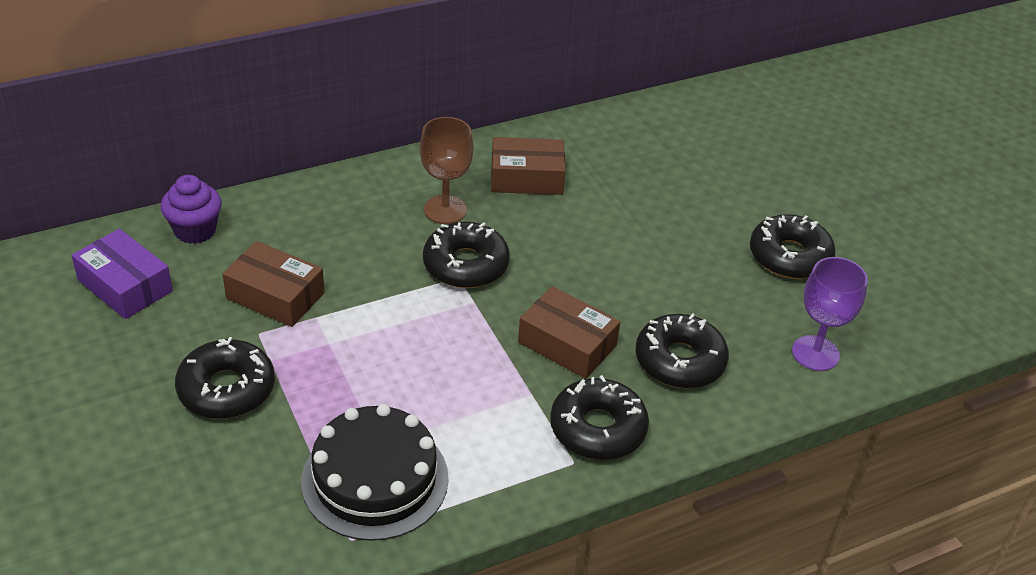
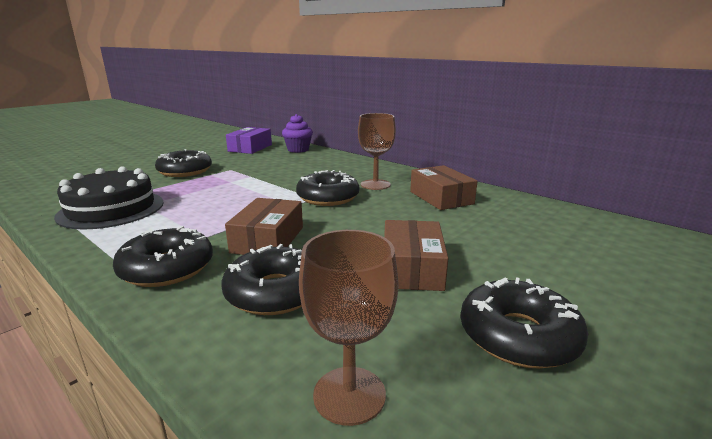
camera: 70 degrees right, 20 degrees down
(275, 296) = (262, 167): brown box -> brown box (411, 268)
(815, 353) = (349, 395): purple goblet -> brown goblet

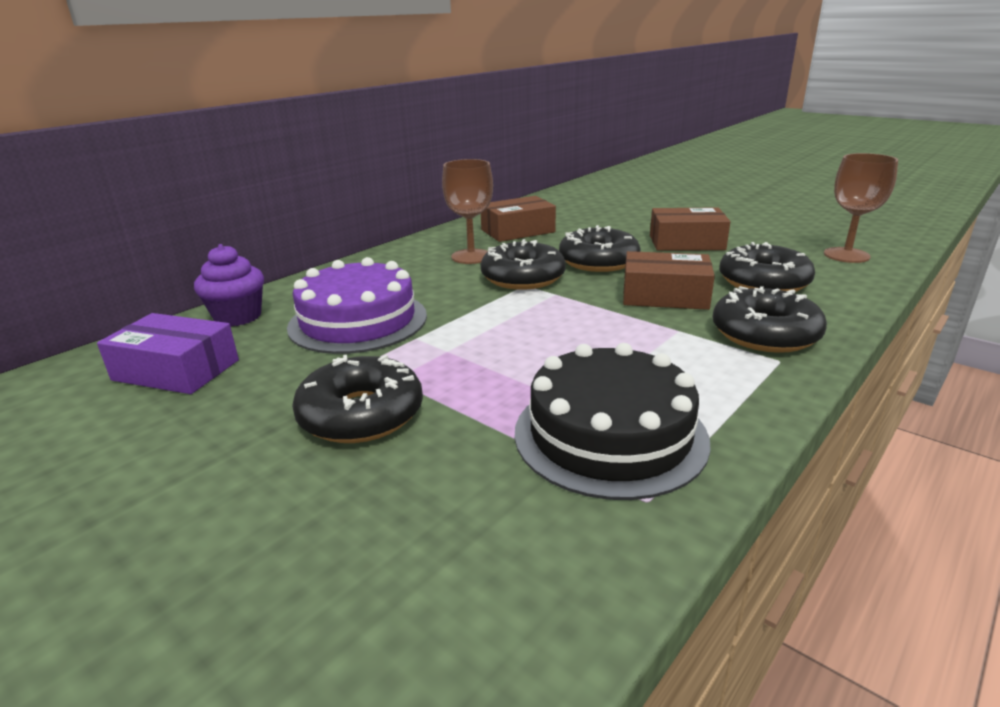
camera: 90 degrees left, 5 degrees up
(280, 166) = (358, 321): none -> purple cake
(518, 336) = (751, 222): black donut -> black donut (598, 261)

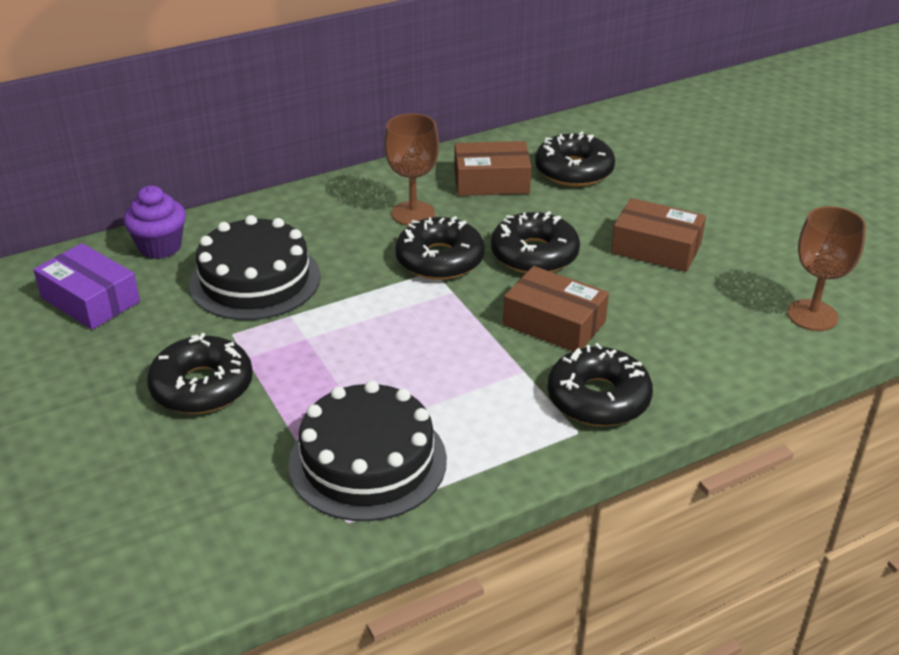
camera: 20 degrees right, 10 degrees up
(358, 321) = (255, 280): purple cake -> black cake
(763, 282) = (673, 331): black donut -> black donut (574, 170)

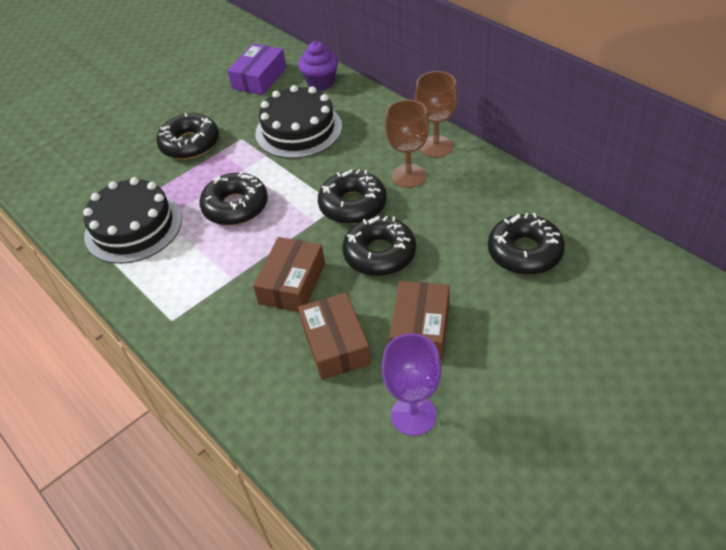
camera: 80 degrees right, 10 degrees up
(491, 181) = (478, 206): brown box -> brown box (335, 344)
(598, 398) = (209, 325): black donut -> black donut (235, 206)
(764, 271) = (413, 415): none -> purple goblet
(812, 315) = (353, 459): brown goblet -> brown goblet (436, 146)

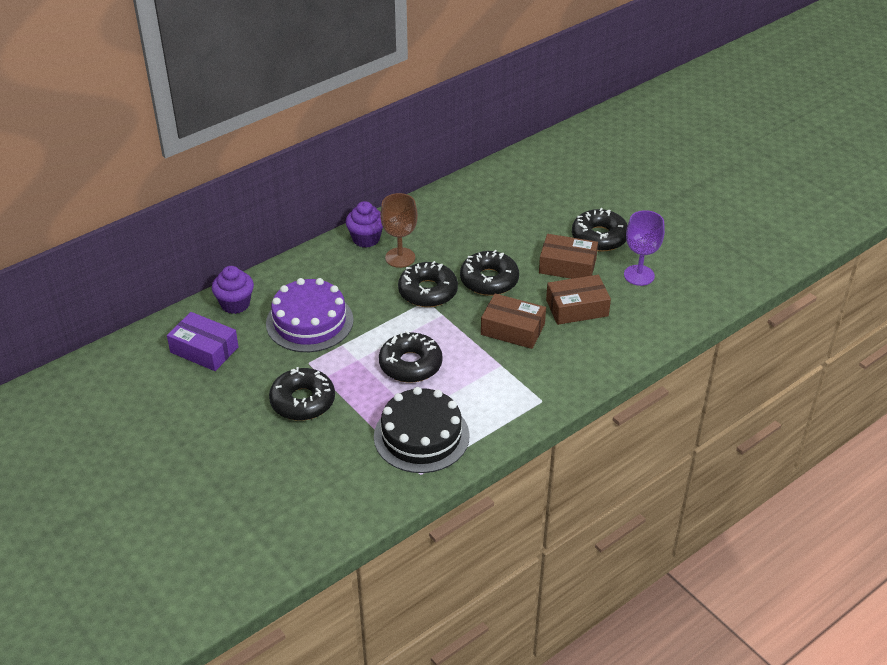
camera: 90 degrees left, 5 degrees down
(298, 130) = (309, 321): black cake -> purple cake
(436, 146) = (366, 239): brown goblet -> purple cupcake
(524, 252) = (501, 210): black donut -> black donut (599, 237)

